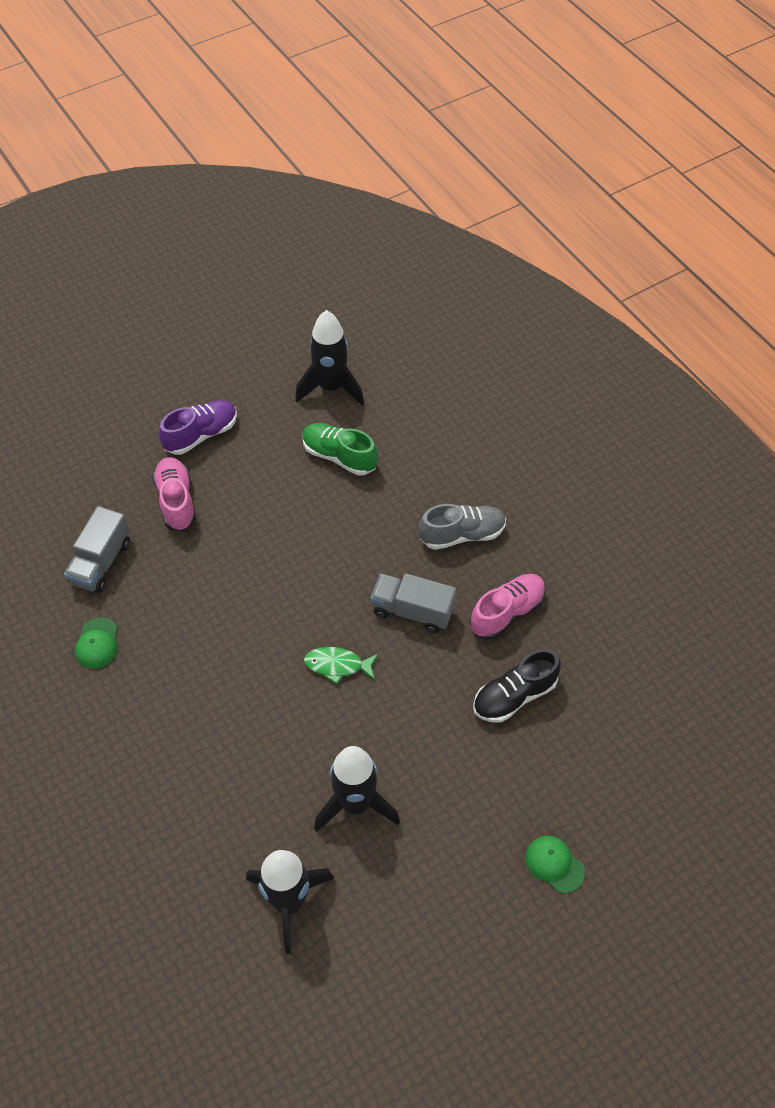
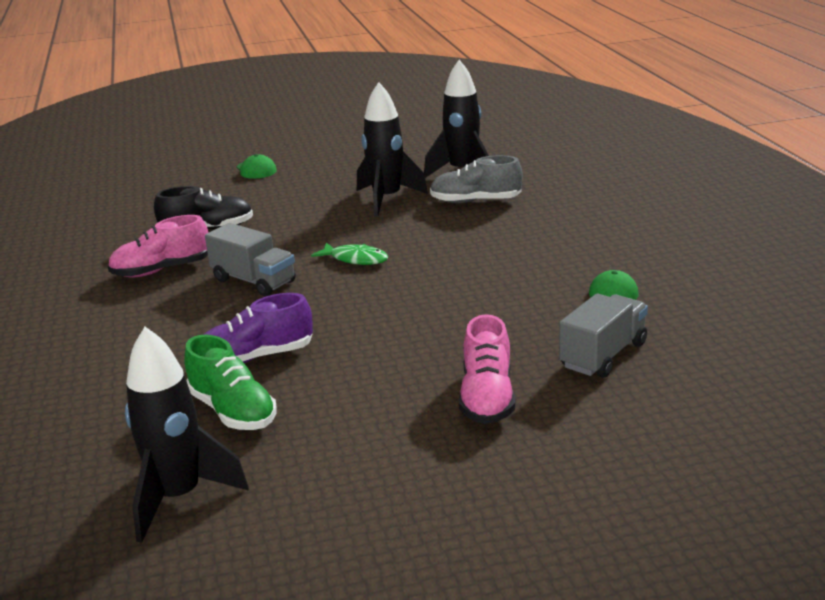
camera: 160 degrees left, 30 degrees down
(201, 435) = (424, 468): purple shoe -> purple shoe (256, 358)
(462, 535) = (148, 323): grey shoe -> grey shoe (475, 201)

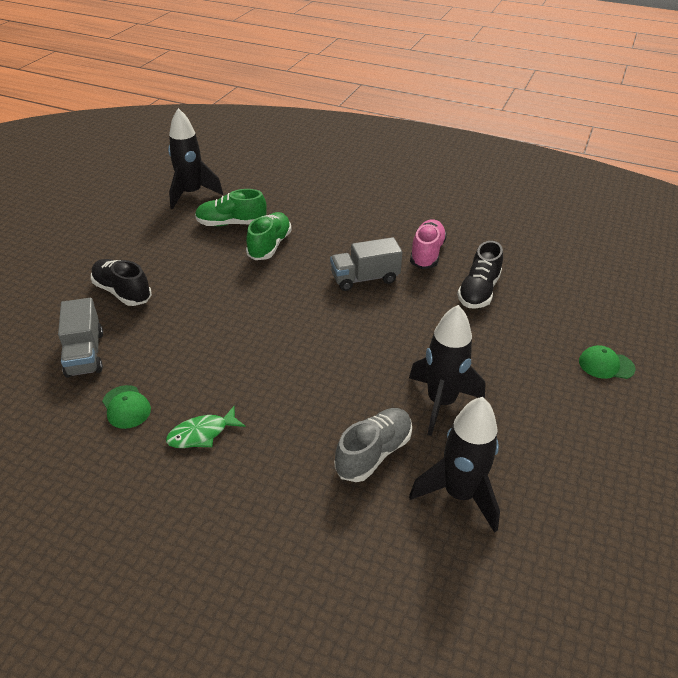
camera: 125 degrees right, 15 degrees up
(256, 358) = (269, 246): purple shoe -> green shoe
(355, 259) = (343, 329): green fish -> green fish (202, 434)
(487, 398) = (123, 292): pink shoe -> black shoe

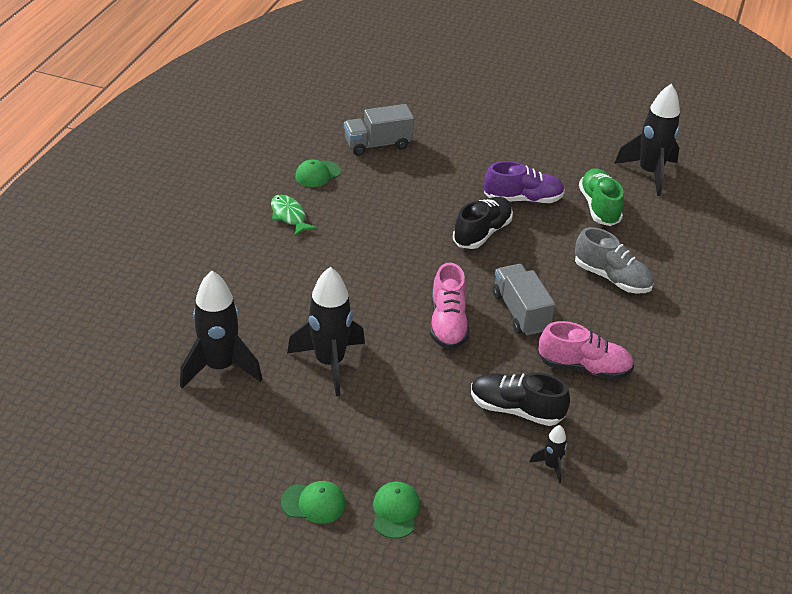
camera: 85 degrees right, 0 degrees up
(123, 292) = (463, 151): black shoe -> black shoe (482, 233)
(211, 262) = (523, 199): none -> purple shoe
(269, 246) = (564, 237): green shoe -> none
(373, 453) = (267, 315): grey shoe -> grey shoe (611, 278)
(380, 321) = (448, 323): none -> pink shoe
(532, 280) = (551, 466): none -> black rocket
(616, 416) = (314, 503): none -> green cap

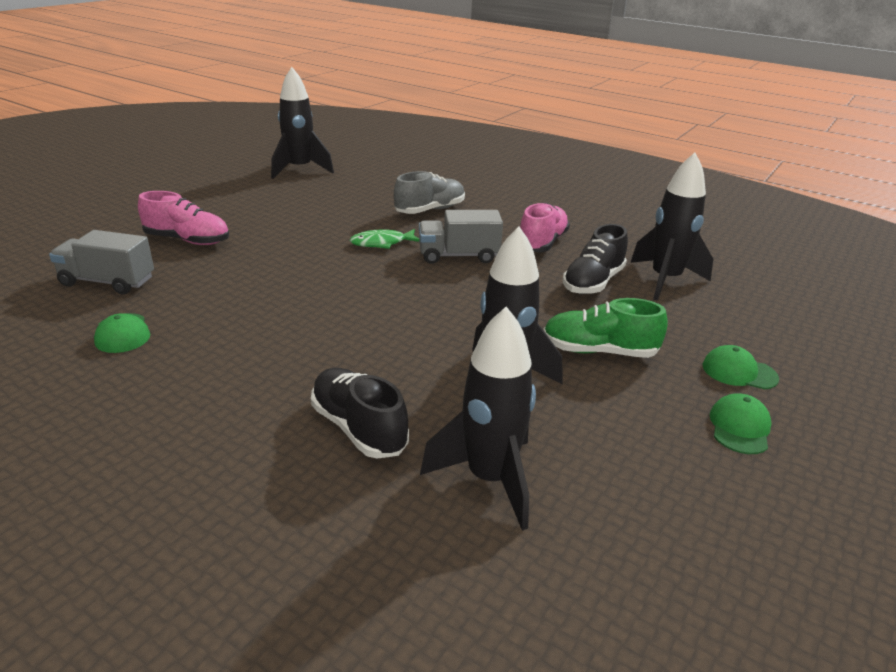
camera: 75 degrees left, 10 degrees down
(289, 216) = (193, 370): green fish -> green fish (382, 243)
(377, 144) = (107, 282): grey truck -> grey truck turned 105 degrees clockwise
(448, 323) = (460, 294): pink shoe -> pink shoe (187, 240)
(482, 233) = (327, 252): black shoe -> black shoe (359, 428)
(523, 199) = (290, 224): purple shoe -> none
(551, 466) = (665, 280): black rocket -> black rocket, size x2.21
(599, 207) = (330, 196): green shoe -> green shoe (599, 351)

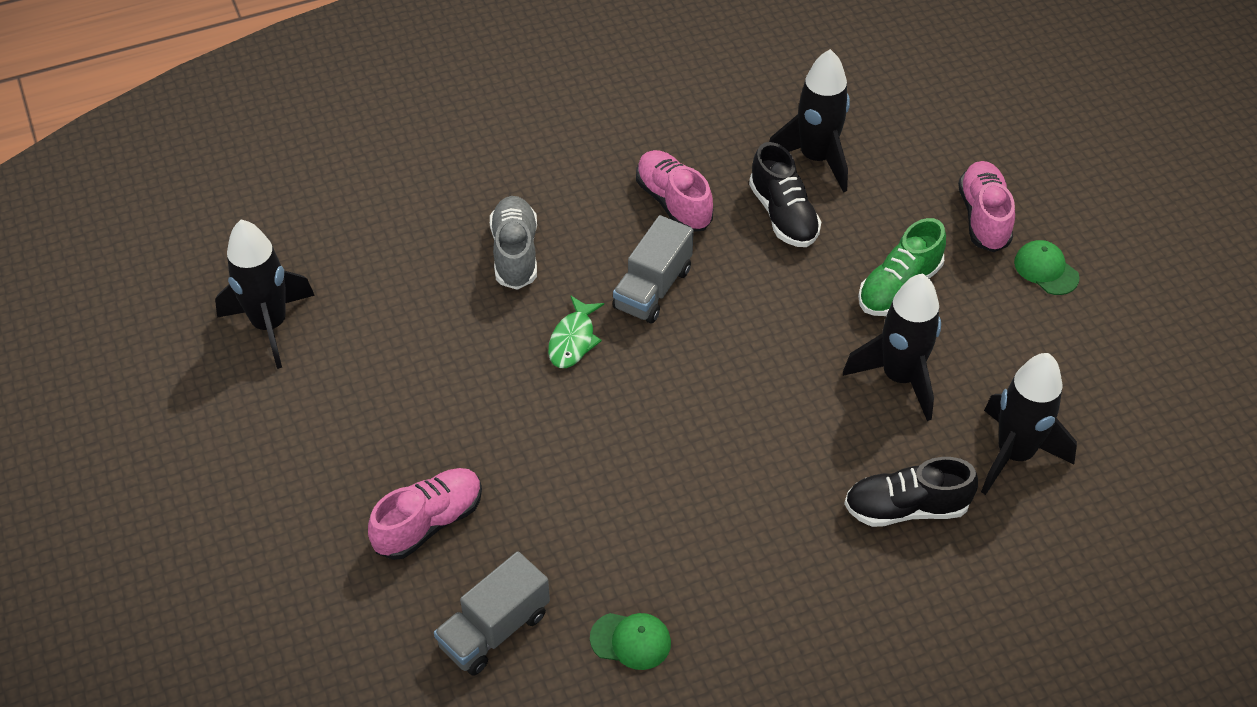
camera: 55 degrees left, 20 degrees up
(739, 372) = (983, 217): green cap -> pink shoe

